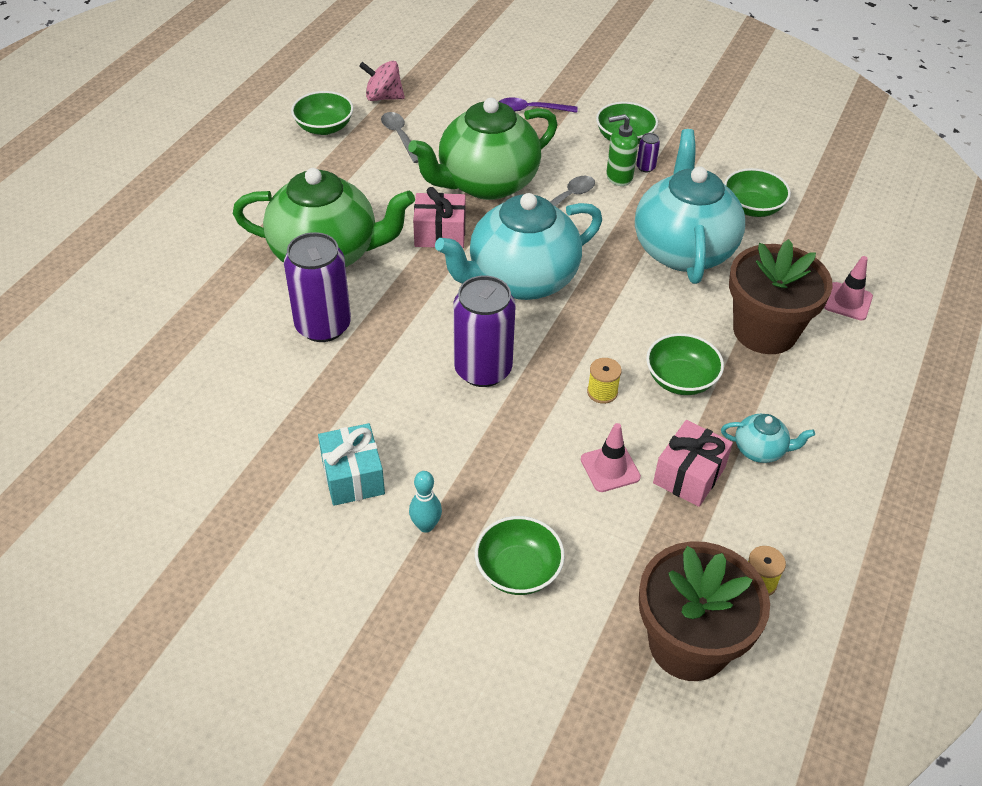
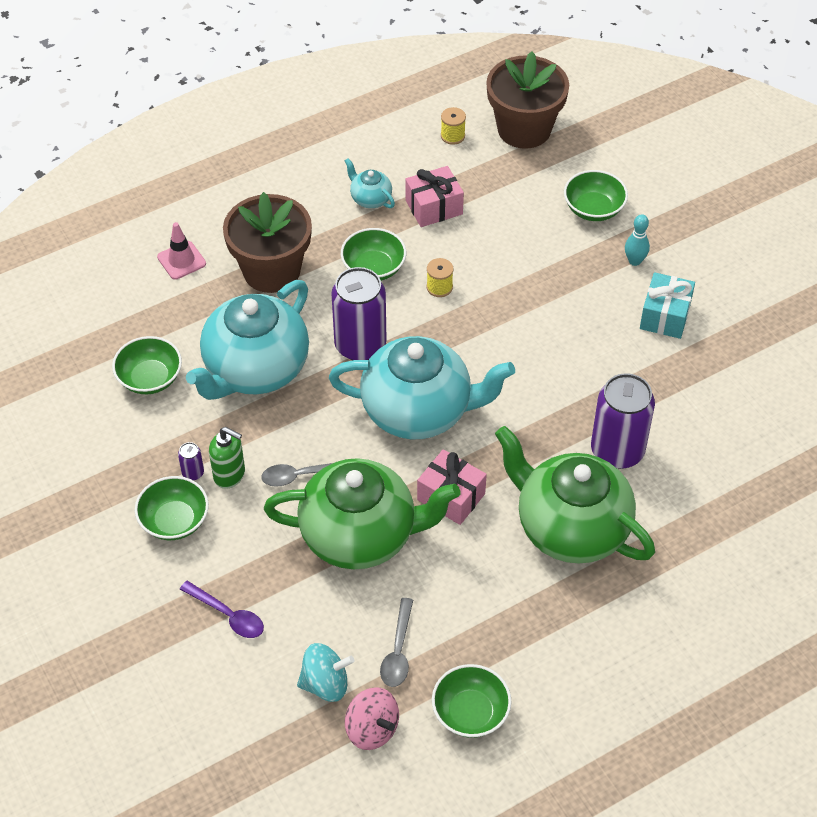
camera: 145 degrees left, 5 degrees up
(433, 105) = (325, 684): none -> turquoise spinning top
(483, 370) = (514, 348): purple can -> purple can (360, 345)
(610, 468) = (482, 236): pink traffic cone -> none

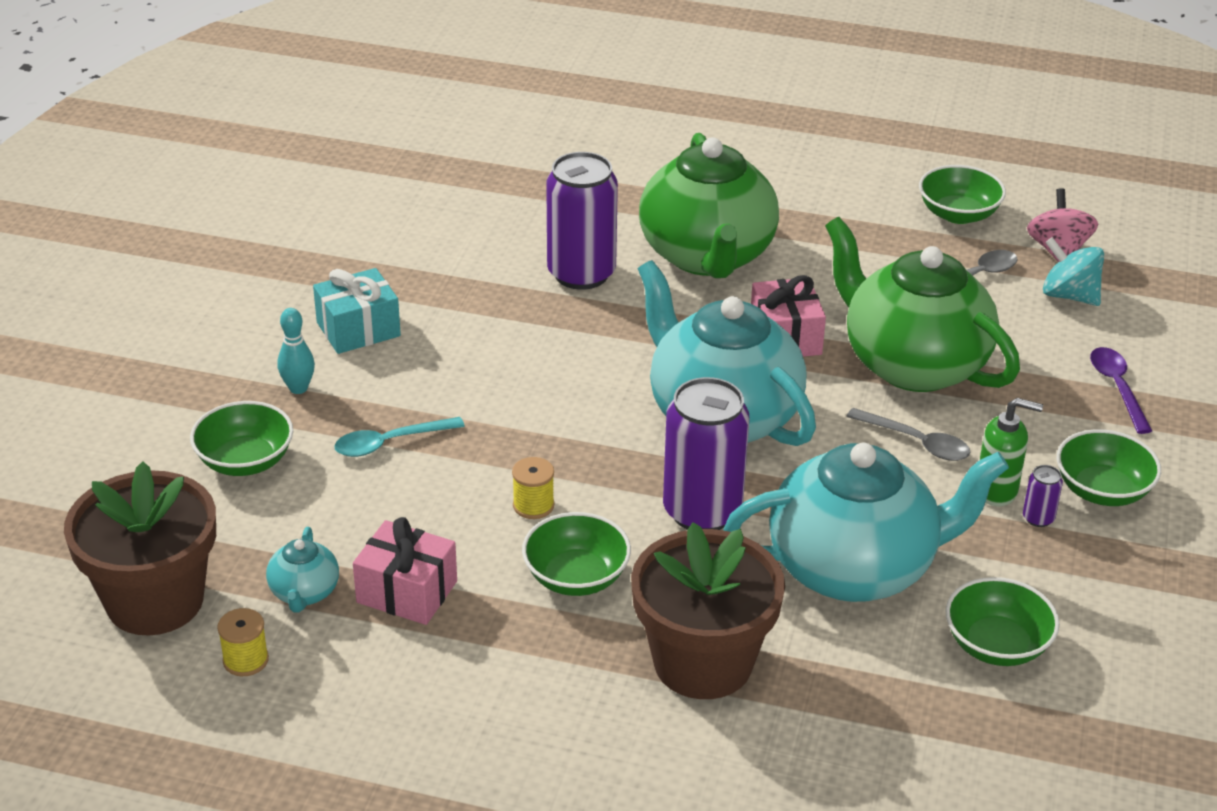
camera: 135 degrees left, 15 degrees down
(181, 260) = (806, 762): pink traffic cone -> none
(230, 475) = (997, 491): green soap dispenser -> green soap dispenser turned 120 degrees clockwise
(370, 198) = (464, 659): turquoise teapot -> turquoise teapot (304, 593)
(549, 267) = (389, 443): none -> turquoise spoon

